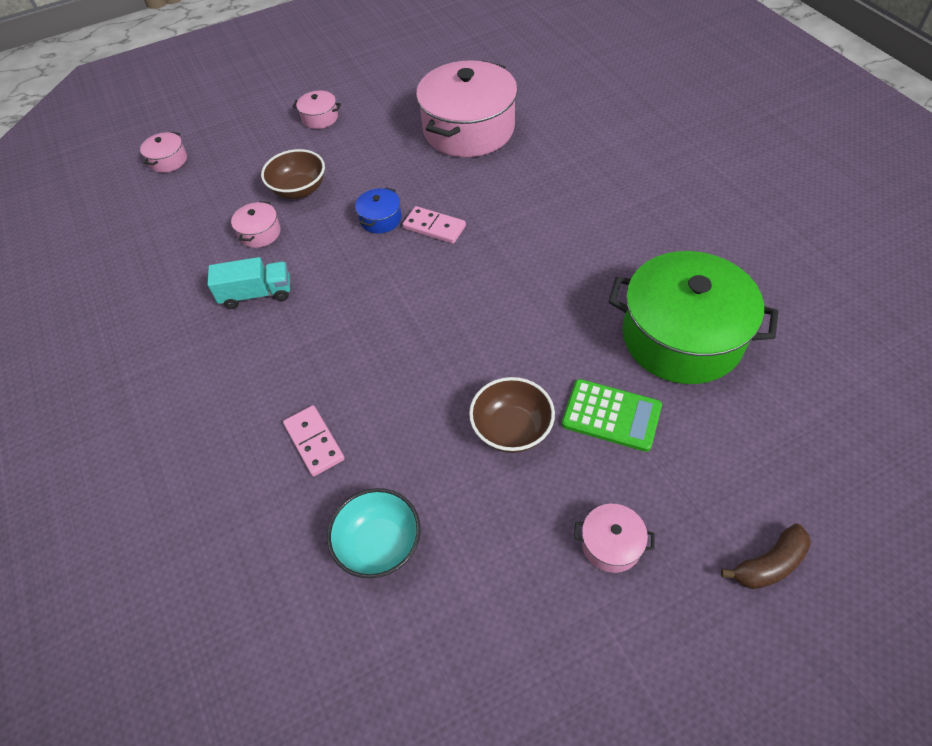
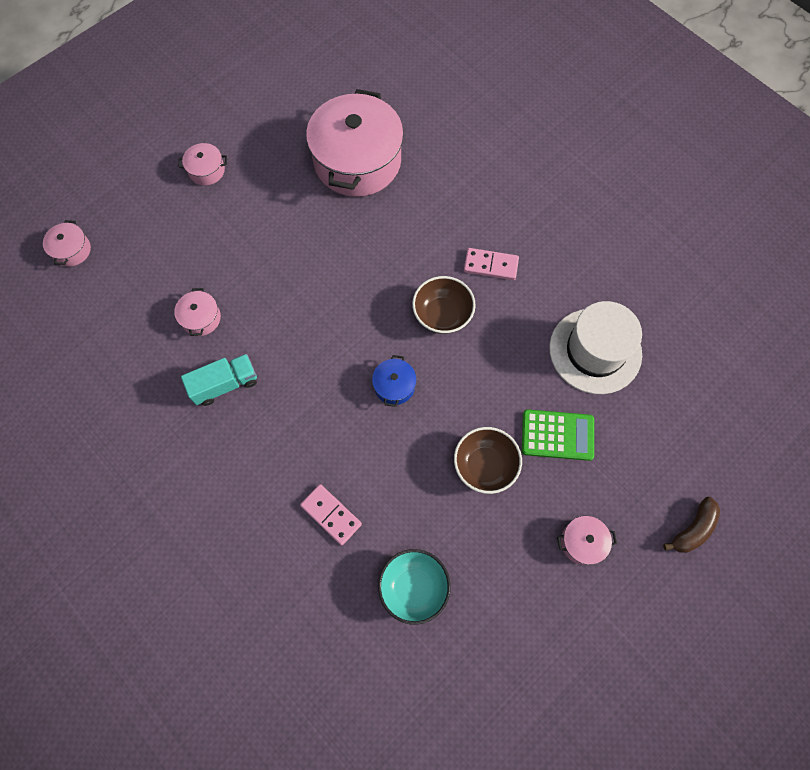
camera: 20 degrees left, 15 degrees up
(299, 190) = (219, 262): brown bowl -> brown bowl (442, 315)
(380, 219) = (309, 281): blue pot -> blue pot (394, 386)
(434, 227) = (361, 280): pink domino -> pink domino (490, 265)
(682, 337) = (595, 351): green pot -> white hat

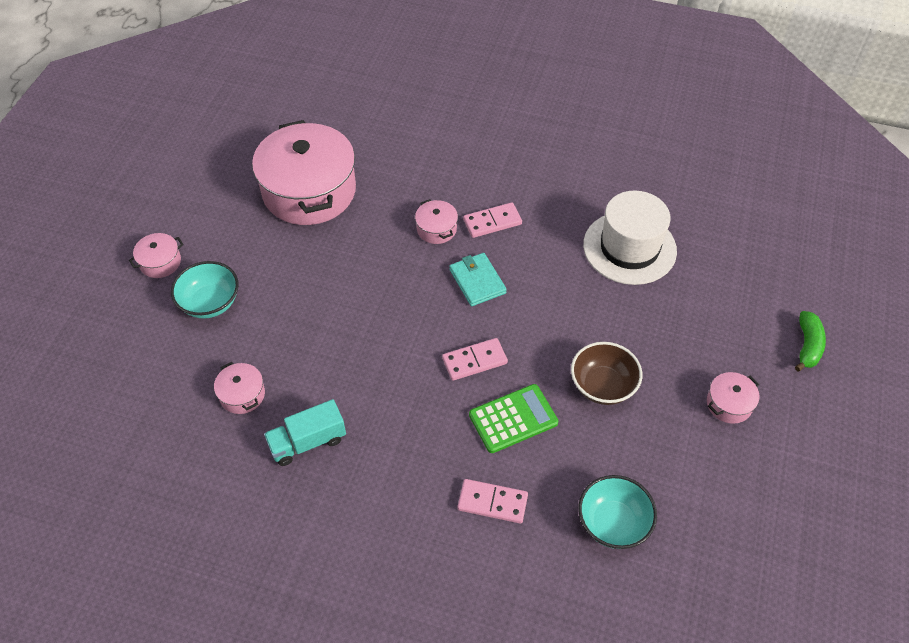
camera: 30 degrees left, 15 degrees down
(72, 250) = (56, 398): pink pot -> pink pot (436, 229)
(223, 226) = (210, 303): none -> turquoise bowl
(225, 384) = (307, 442): turquoise truck -> turquoise truck turned 150 degrees counterclockwise
(394, 386) = (474, 361): blue pot -> pink domino
(442, 315) = (477, 281): brown bowl -> turquoise wallet
(557, 435) = (646, 329): green calculator -> green calculator (513, 419)
(692, 529) = (807, 346): brown banana -> green banana

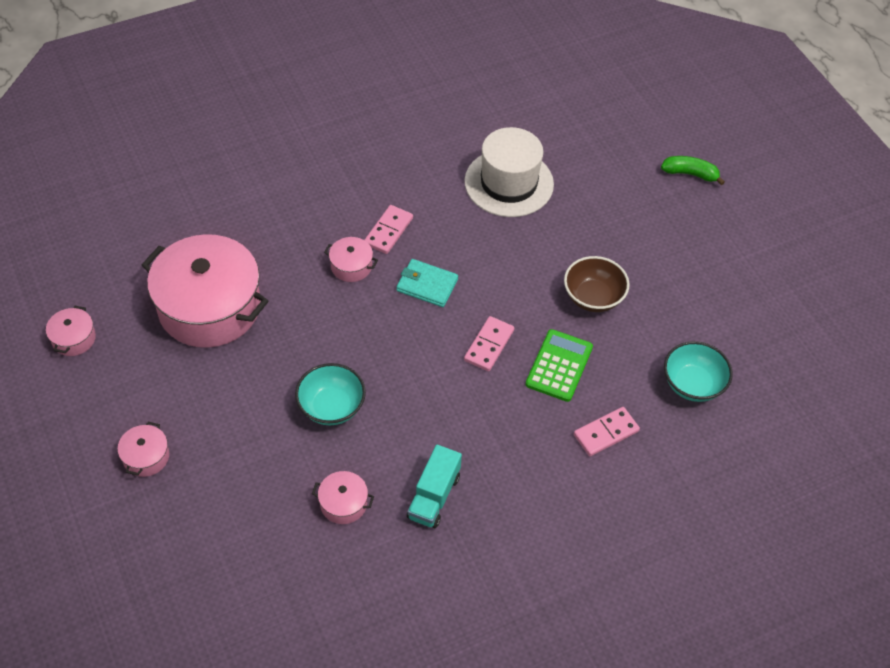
camera: 45 degrees left, 0 degrees up
(210, 303) = (232, 456): turquoise bowl -> turquoise bowl (331, 407)
(729, 404) = (682, 249): pink pot -> pink pot (73, 338)
(807, 346) = (690, 174): green banana -> green banana turned 45 degrees counterclockwise

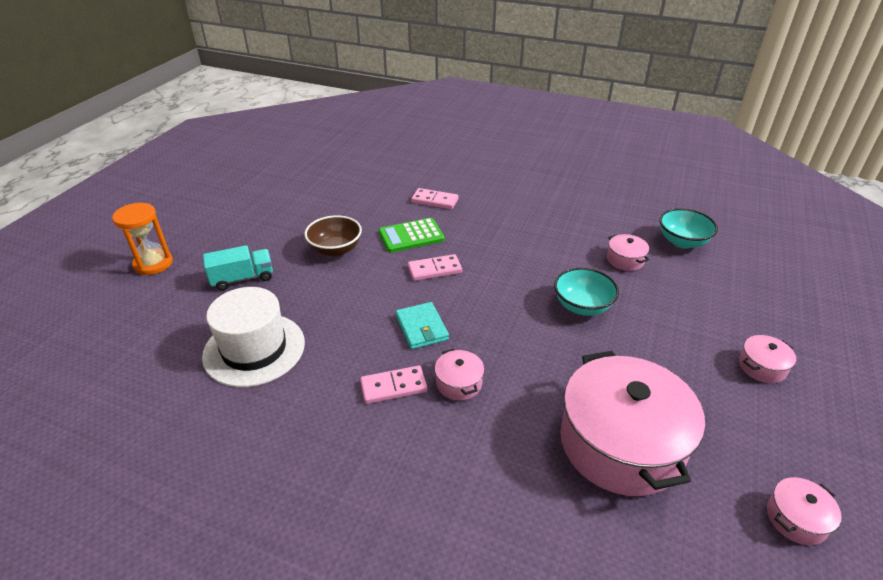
camera: 130 degrees left, 15 degrees down
(434, 496) = (565, 232): turquoise truck -> turquoise truck (242, 278)
(690, 174) = (153, 263): green banana -> orange hourglass
(692, 384) = (360, 190): turquoise bowl -> turquoise bowl (682, 242)

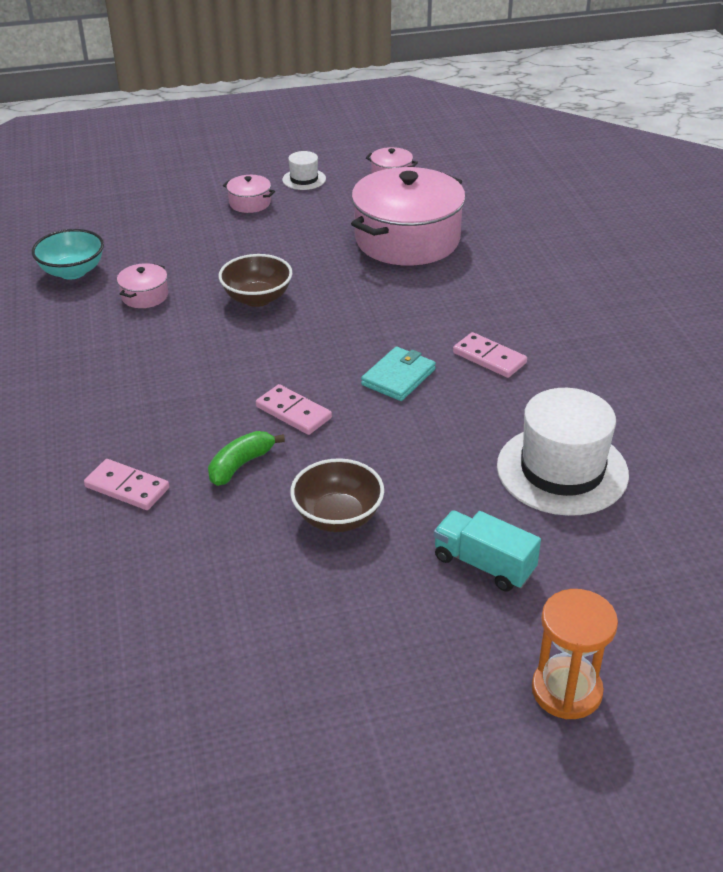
camera: 125 degrees left, 0 degrees up
(411, 236) = (241, 465): green calculator -> green banana
(434, 201) = (127, 487): pink domino -> pink domino turned 45 degrees counterclockwise
(459, 383) = (440, 327): pink pot -> none
(582, 306) = (257, 298): turquoise bowl -> brown bowl
(808, 430) = (304, 179): none -> white hat

